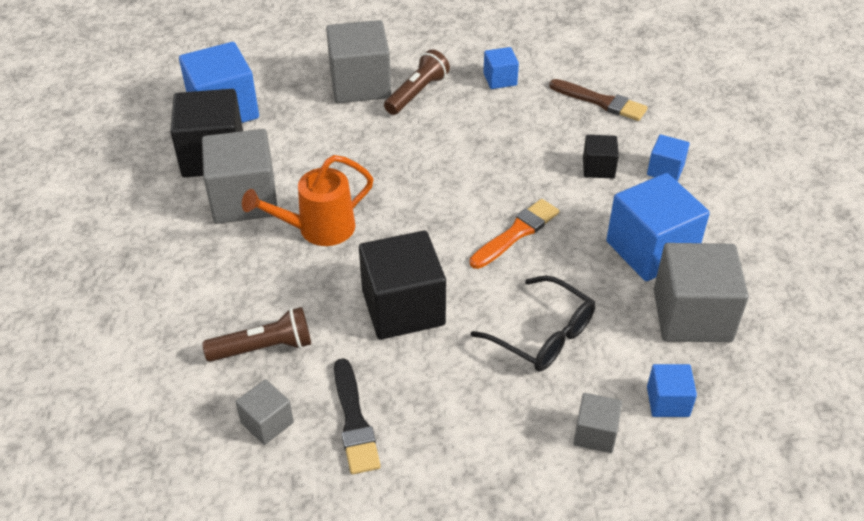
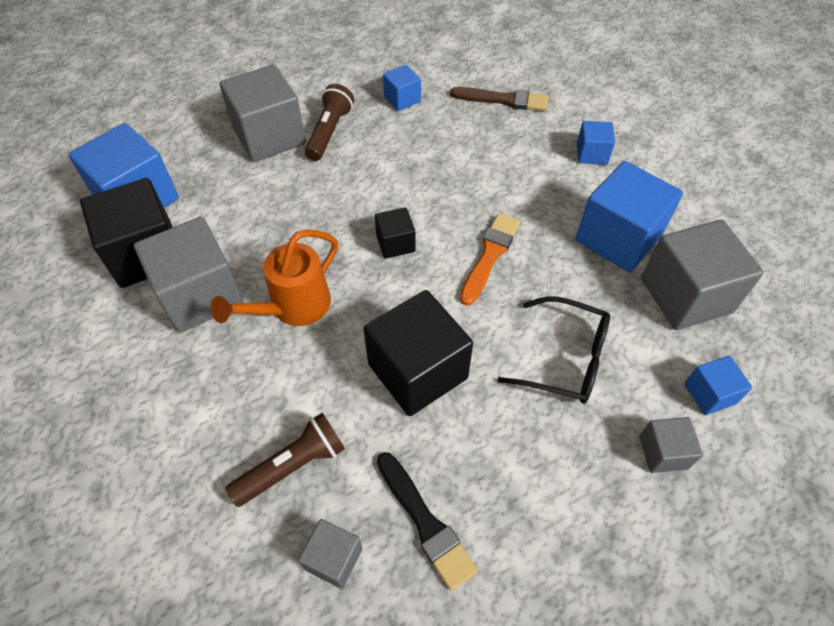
camera: 20 degrees left, 10 degrees up
(598, 168) = (532, 167): black cube -> black cube (395, 243)

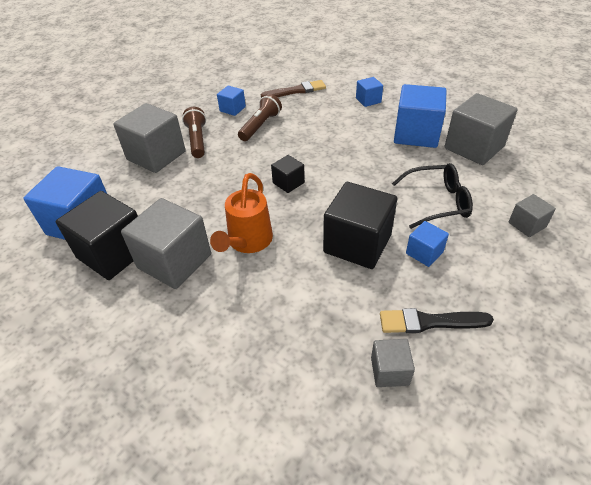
camera: 25 degrees left, 10 degrees down
(293, 466) = (319, 331): brown flashlight -> brown flashlight (260, 126)
(425, 523) = (429, 322): black brush -> black brush turned 150 degrees clockwise
(490, 255) = (351, 168): orange brush -> none
(709, 394) = (525, 187): blue cube -> blue cube (424, 253)

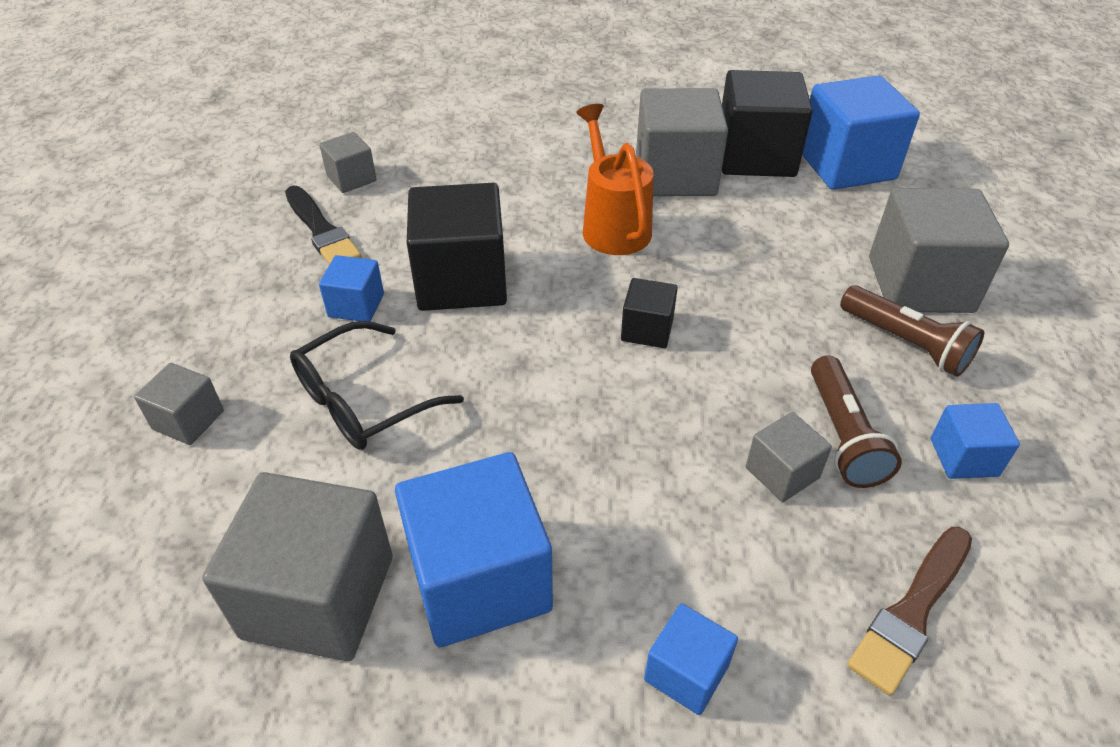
camera: 145 degrees right, 0 degrees up
(293, 124) = (782, 473): none -> grey cube
(429, 322) = (322, 231): black brush -> black brush turned 90 degrees clockwise

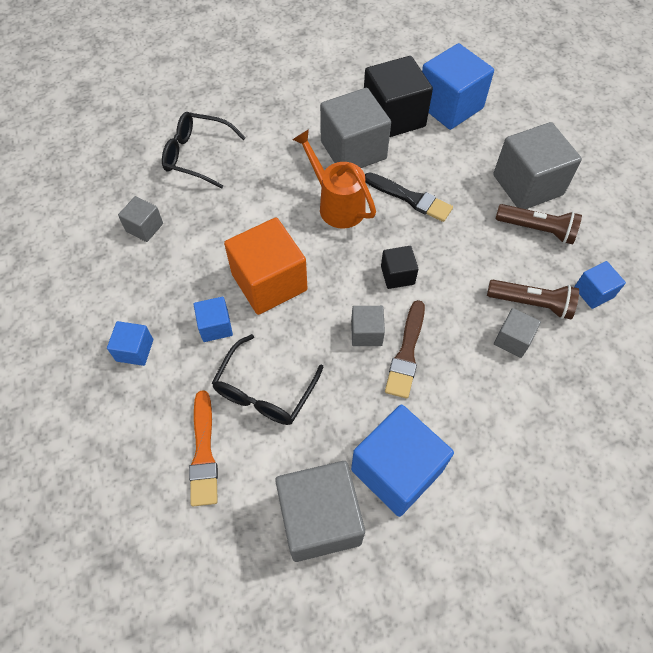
camera: 25 degrees left, 15 degrees up
(188, 420) = (168, 449): grey cube -> grey cube (366, 333)
(228, 443) = (204, 453): none -> orange brush
(322, 231) = (154, 278): black brush -> black brush (410, 198)
(461, 280) = (269, 282): black cube -> orange cube
(468, 128) = (197, 155): none -> black glasses
(686, 672) = (521, 472): blue cube -> blue cube (135, 350)
(843, 435) = (531, 303): brown flashlight -> brown flashlight turned 45 degrees counterclockwise
(911, 612) = (605, 392): brown brush -> brown brush (406, 353)

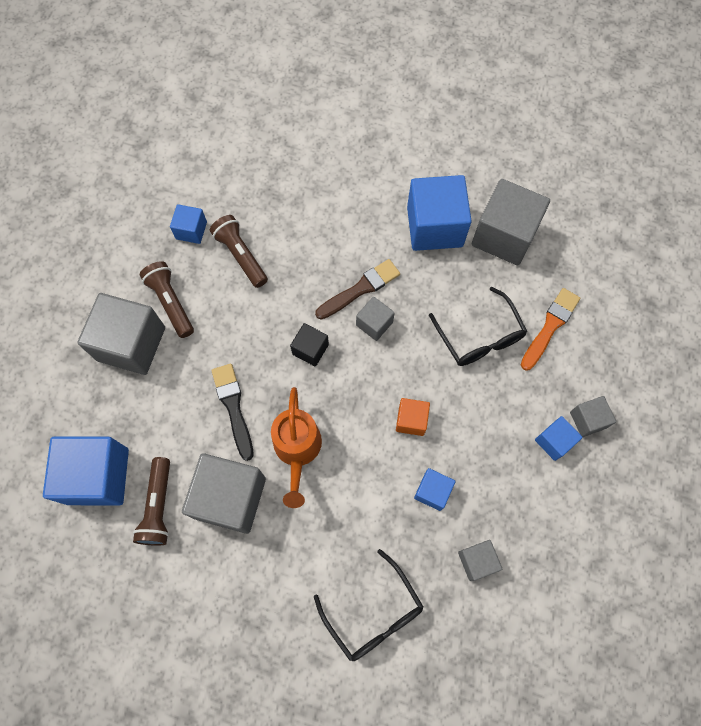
camera: 140 degrees left, 10 degrees up
(215, 326) = (480, 414): blue cube -> blue cube (432, 491)
(264, 391) = (480, 337): black glasses -> black glasses turned 90 degrees clockwise
(269, 282) = (411, 420): orange cube -> orange cube, size x0.50
(393, 117) = (158, 506): black cube -> brown flashlight
(512, 340) = (281, 243): grey cube -> grey cube (588, 420)

